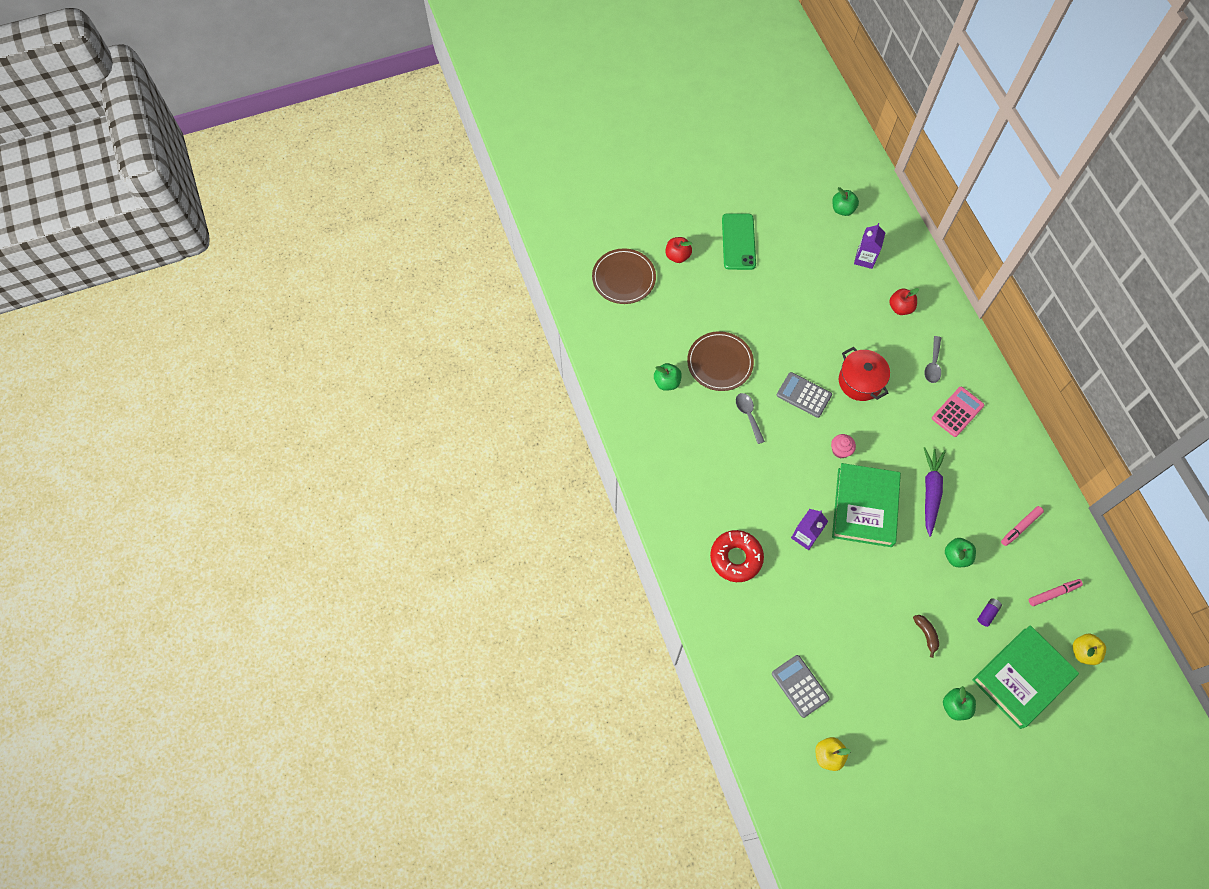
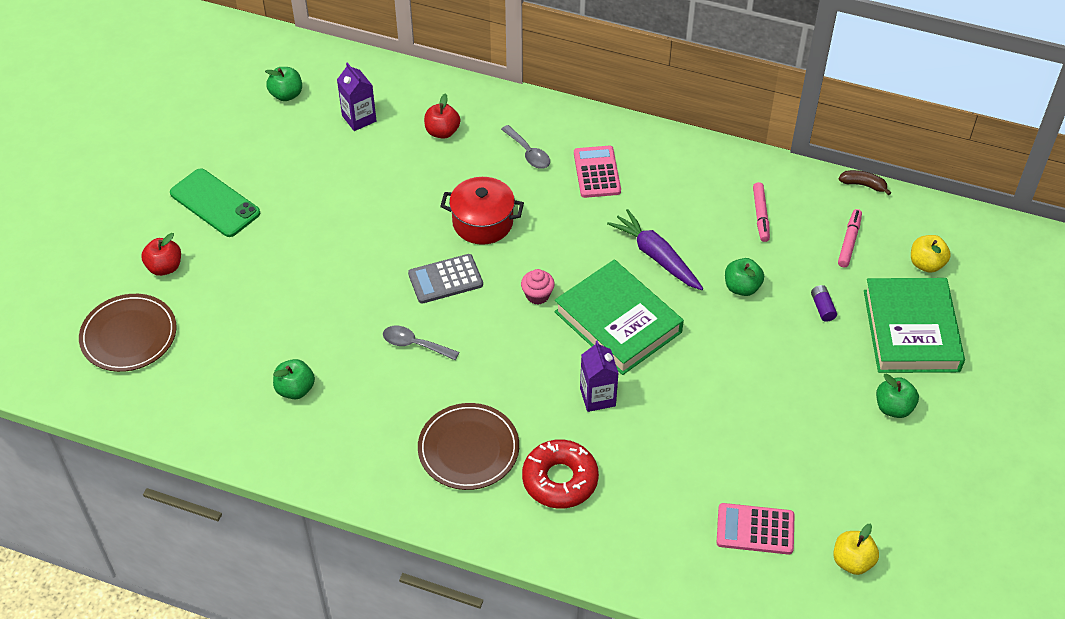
camera: 50 degrees left, 15 degrees down
(720, 362) = (328, 324): brown plate -> brown plate (468, 449)
(800, 686) = (755, 529): grey calculator -> pink calculator
(926, 634) = (798, 374): brown banana -> brown banana (863, 185)

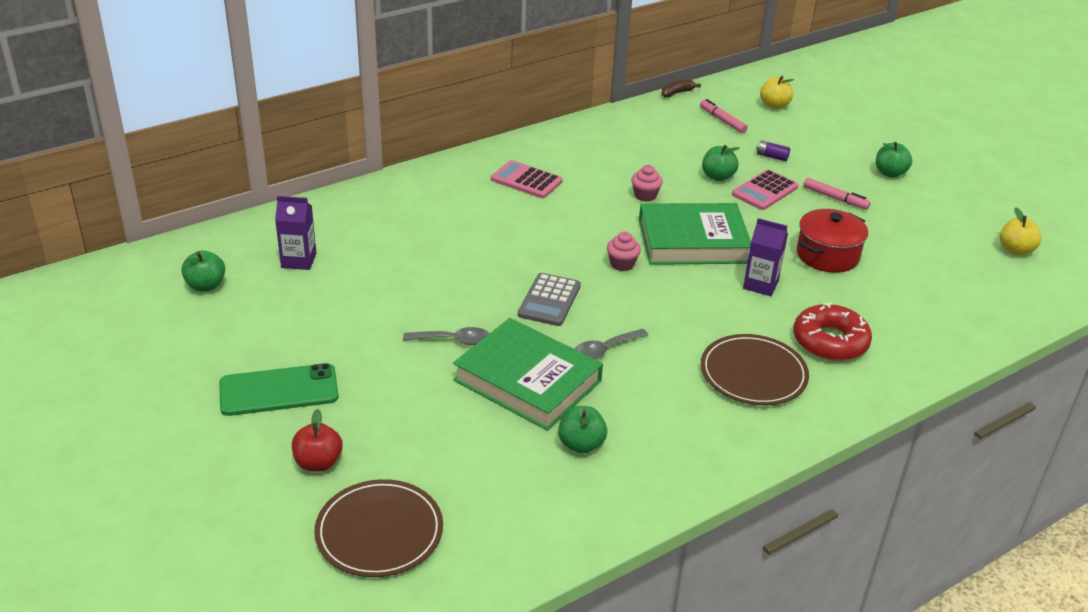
camera: 55 degrees left, 15 degrees down
(442, 132) = (379, 227): red apple -> none
(482, 222) = (509, 254): red pot -> red pot (827, 255)
(528, 153) = (463, 199): grey spoon -> grey spoon (453, 340)
(656, 256) = (645, 195): purple carrot -> pink cupcake
(755, 529) = (955, 275): pink calculator -> pink calculator (764, 191)
(760, 215) = (657, 139): pink marker -> pink marker (834, 198)
(910, 330) = (827, 137): green book -> green book (527, 381)

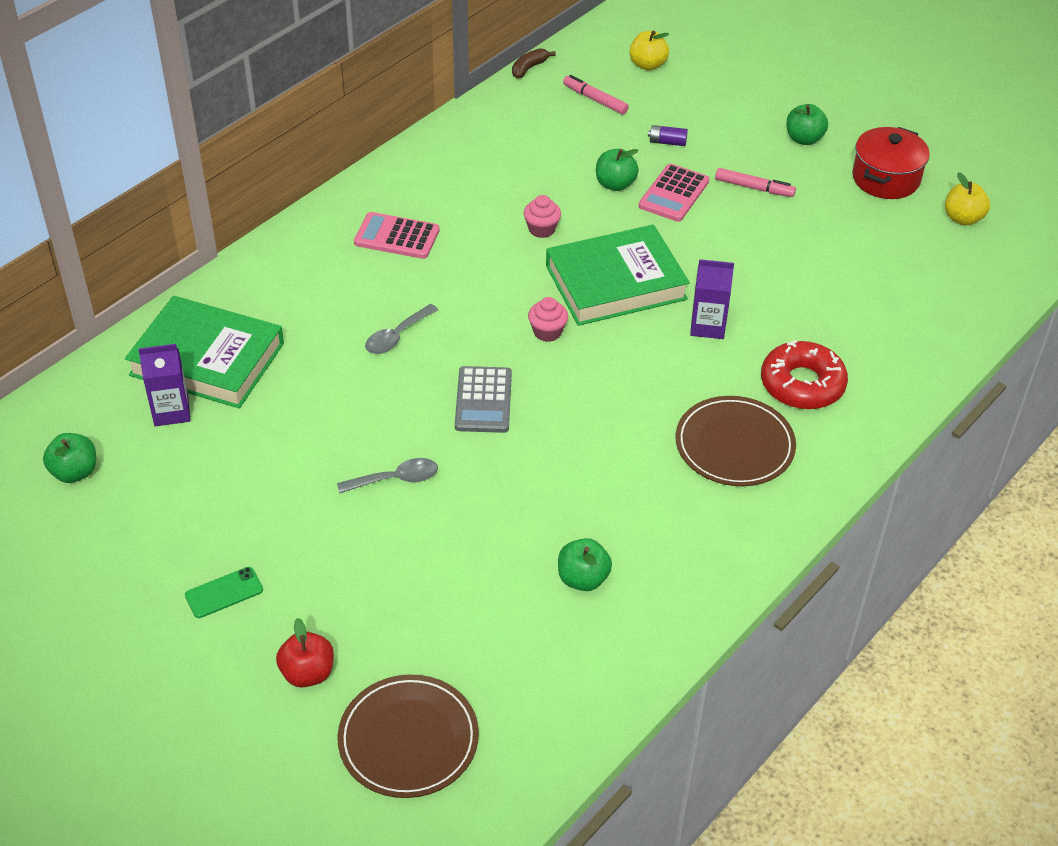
camera: 15 degrees left, 10 degrees up
(279, 390) = (224, 593): green phone -> green phone, size x0.54
(527, 381) = (497, 512): green book -> green book (207, 359)
(604, 350) = (567, 452): grey spoon -> grey spoon (397, 336)
(827, 255) = (768, 269): red pot -> red pot (886, 179)

